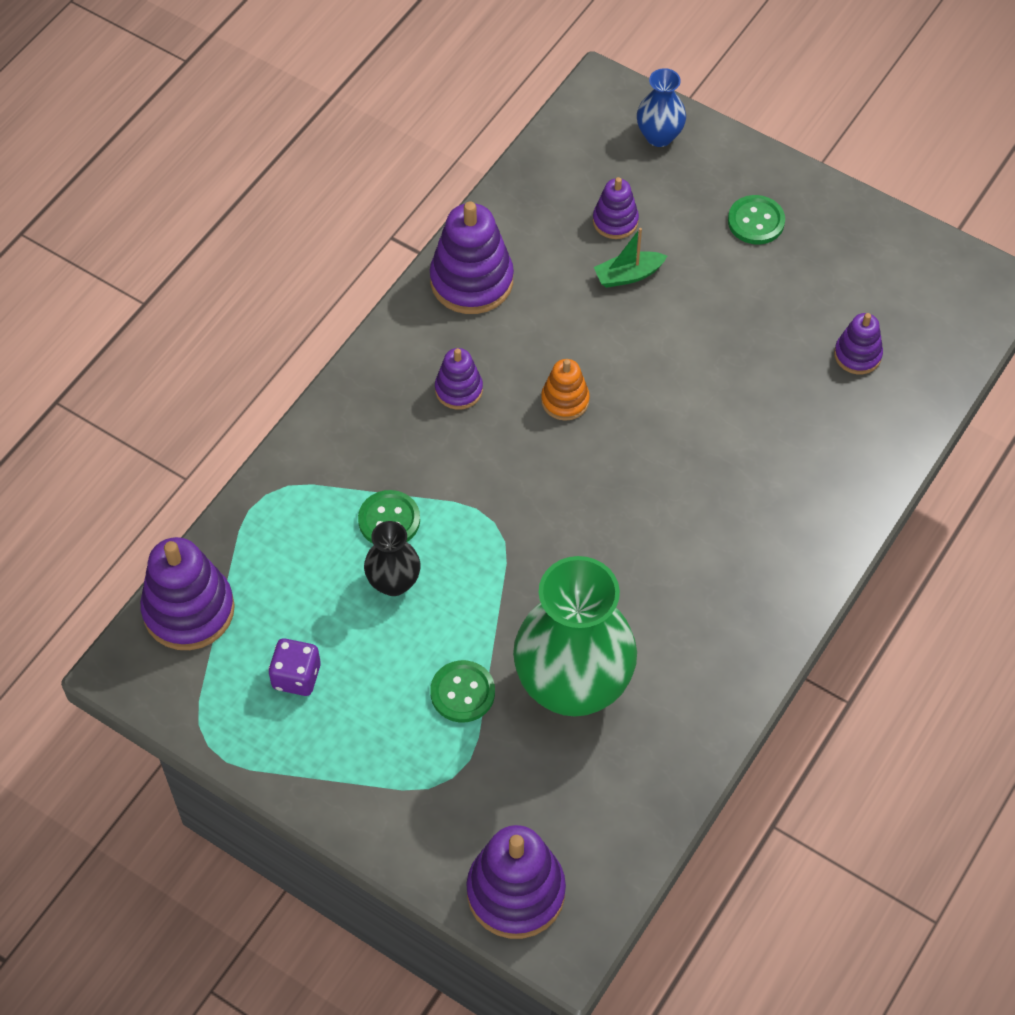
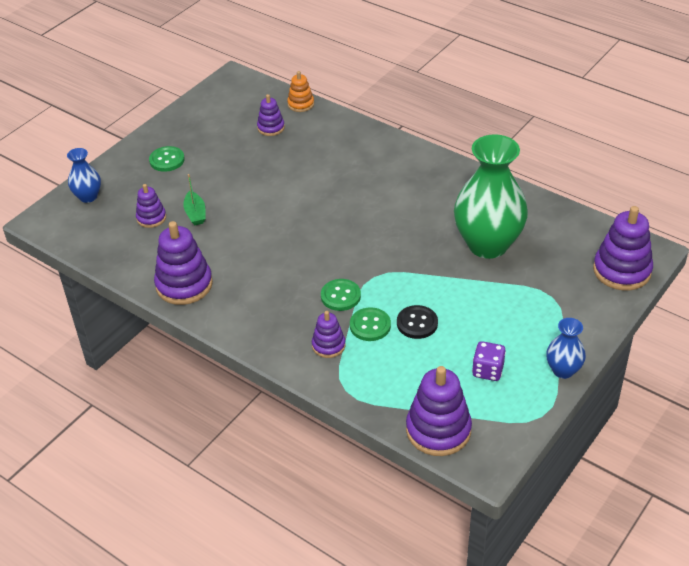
camera: 85 degrees left, 15 degrees down
(294, 781) = (563, 370): none -> blue vase
(393, 582) = (417, 323): black vase -> black button
(459, 390) = (271, 292): purple stacking toy -> purple stacking toy (328, 345)
(462, 692) = (495, 291): green button -> green button (340, 296)
(565, 400) = (286, 243): orange stacking toy -> orange stacking toy (301, 104)

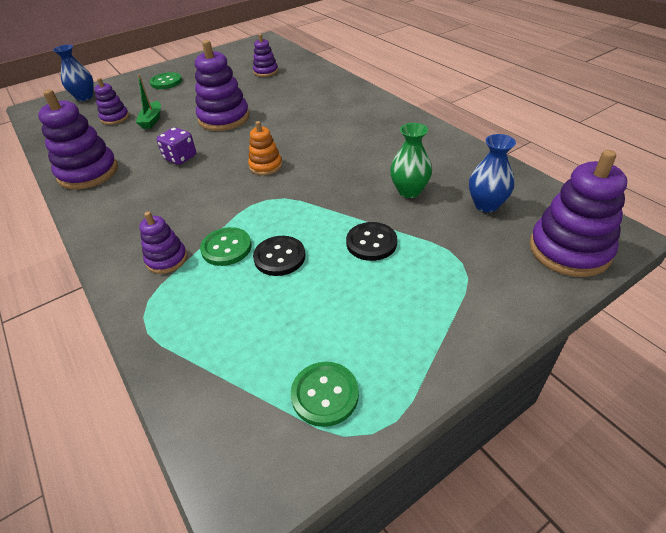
camera: 20 degrees right, 0 degrees up
(301, 104) = (302, 60): orange stacking toy -> orange stacking toy (265, 166)
(340, 296) = (219, 211): green button -> green button (325, 394)
(438, 430) = (212, 409): purple stacking toy -> purple stacking toy (224, 118)
(480, 296) = (371, 243): none -> black button
(487, 370) = (330, 338): purple dice -> purple dice (180, 158)
(488, 245) = (409, 191): green vase -> green vase, size x0.48
(563, 370) = (436, 366): blue vase -> blue vase (486, 205)

